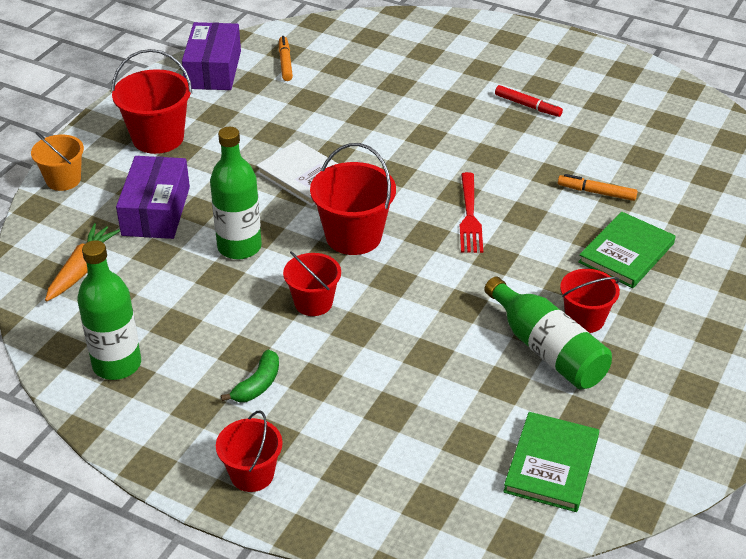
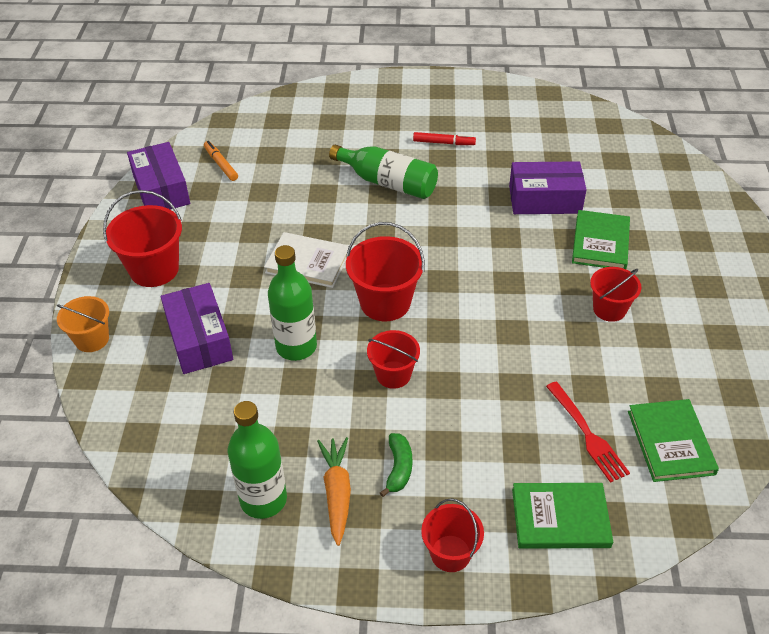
camera: 25 degrees left, 5 degrees up
(82, 269) = (168, 420): orange carrot -> orange carrot (337, 493)
(381, 486) = (560, 518): none -> green book
(469, 216) = (464, 252): red fork -> red fork (587, 434)
(547, 349) = (600, 345): green bottle -> green bottle (388, 182)
(596, 192) = (544, 199): orange marker -> purple box

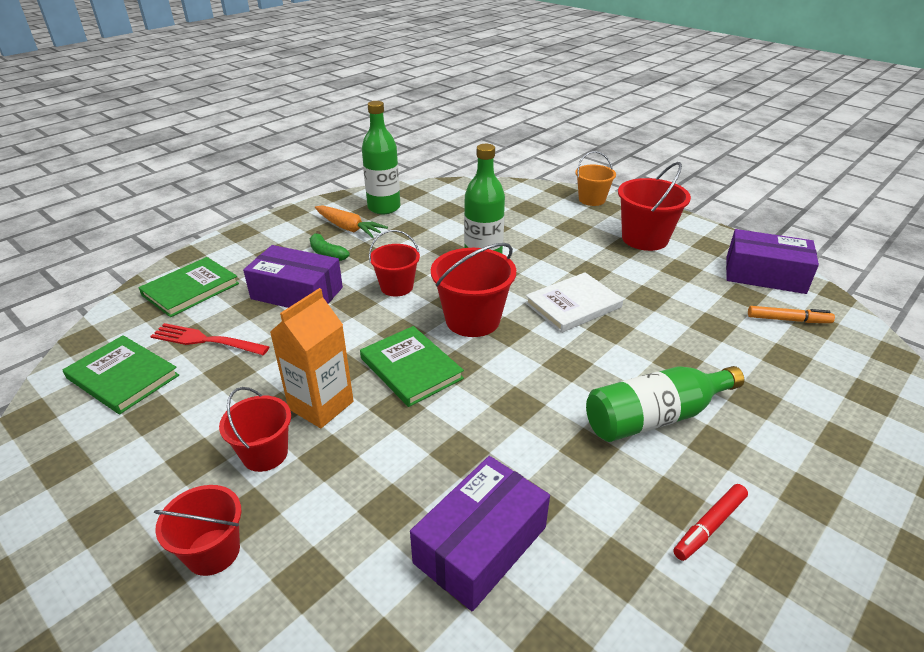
camera: 130 degrees right, 10 degrees down
(199, 339) = (542, 231): purple box -> purple box (297, 293)
(450, 553) = (251, 243): red bucket -> red bucket (213, 552)
(551, 315) = (321, 405): none -> orange carton
(600, 243) = (346, 534): green book -> green book (411, 368)

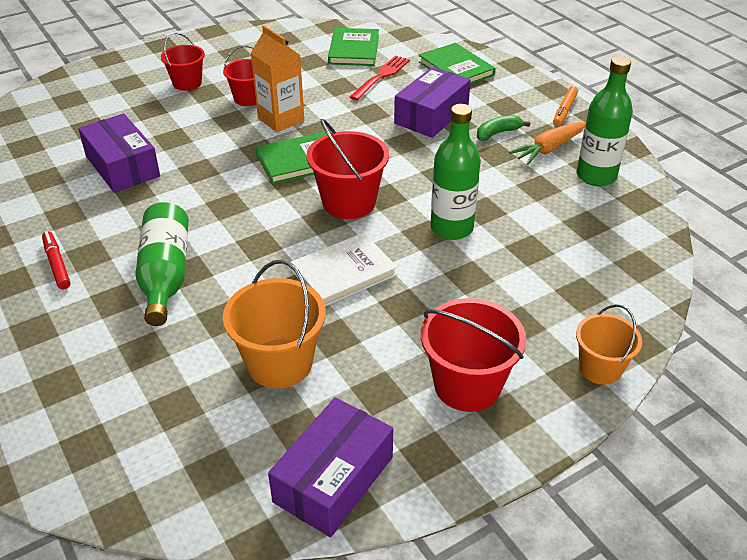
camera: 105 degrees right, 5 degrees up
(123, 377) = (354, 50): green book -> green book turned 45 degrees counterclockwise
(396, 287) = (422, 167): red bucket -> none
(573, 305) = (343, 272): white book -> white book turned 75 degrees clockwise
(697, 316) = (279, 363): none -> orange bucket
(788, 320) = (233, 447): orange marker -> orange marker (564, 110)

